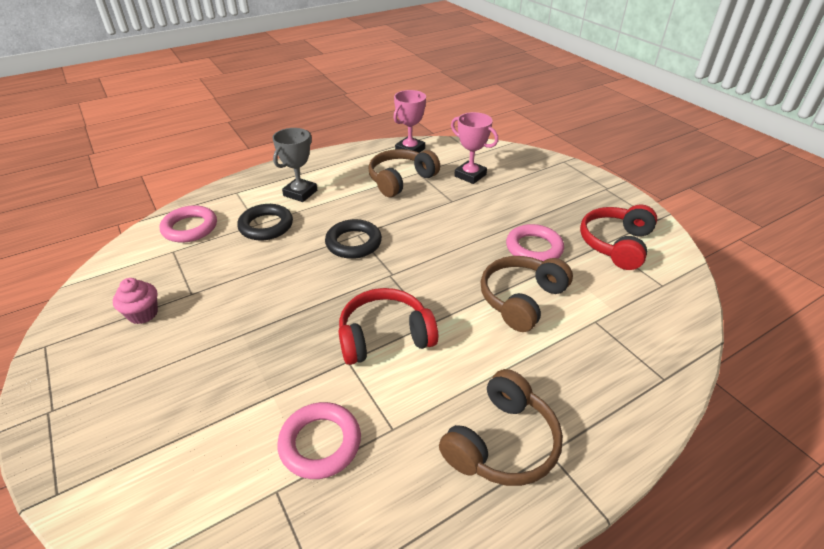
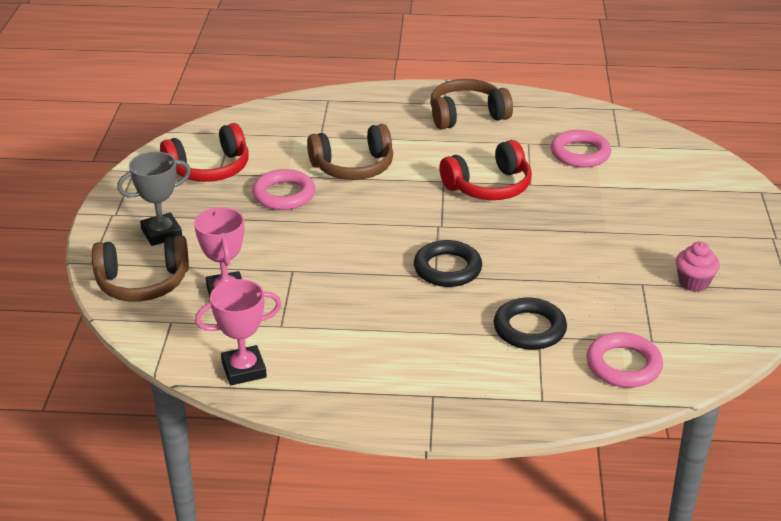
camera: 145 degrees left, 5 degrees down
(300, 193) = (458, 360): grey trophy -> grey trophy (161, 233)
(385, 336) = (489, 186): red headphones -> red headphones turned 45 degrees counterclockwise
(401, 180) = (315, 324): brown headphones -> brown headphones (143, 283)

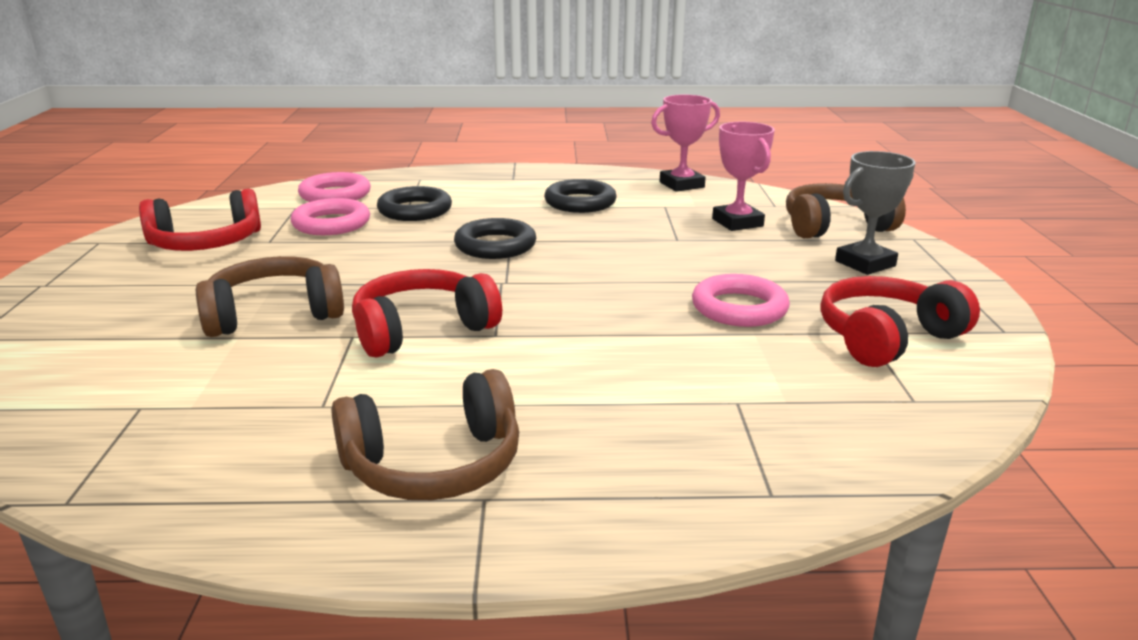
camera: 175 degrees right, 10 degrees down
(353, 167) = (650, 349): brown headphones -> brown headphones (274, 314)
(364, 336) = (580, 202): none -> black ring
(580, 153) = (231, 388): pink ring -> pink ring (331, 224)
(694, 282) = (206, 243): pink cupcake -> red headphones

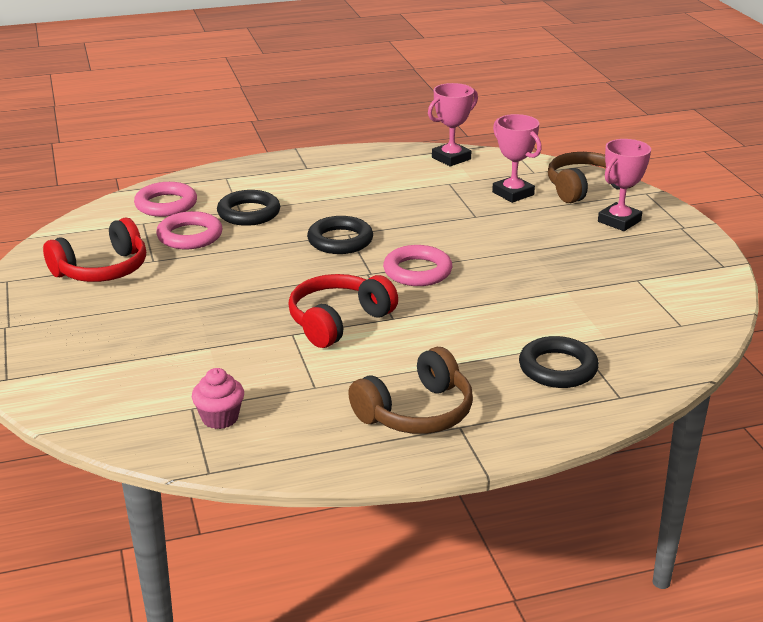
camera: 15 degrees left, 5 degrees up
(160, 427) = (220, 418): none -> pink cupcake
(274, 314) = (219, 325): brown headphones -> none
(580, 202) = (379, 188): black ring -> black ring (558, 368)
(739, 308) = (548, 272): pink ring -> pink ring (417, 271)
(865, 263) = (619, 221): grey trophy -> pink trophy
(887, 338) = (652, 282): red headphones -> none

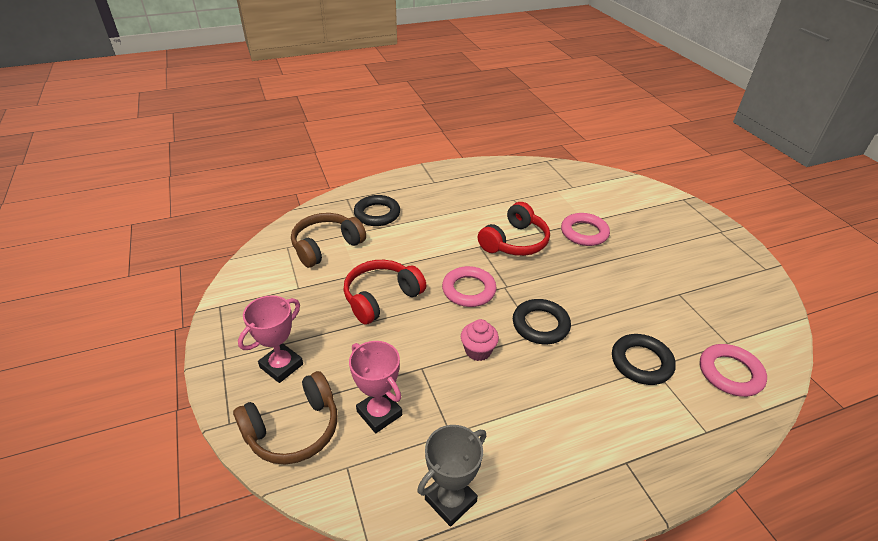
camera: 175 degrees right, 10 degrees up
(102, 270) = (708, 282): red headphones -> red headphones (381, 298)
(190, 236) = (672, 325): pink ring -> pink ring (584, 233)
(220, 418) = (555, 182): pink cupcake -> pink cupcake (478, 351)
(416, 412) = (456, 188): brown headphones -> brown headphones (326, 246)
(451, 158) = (450, 500): pink trophy -> grey trophy

